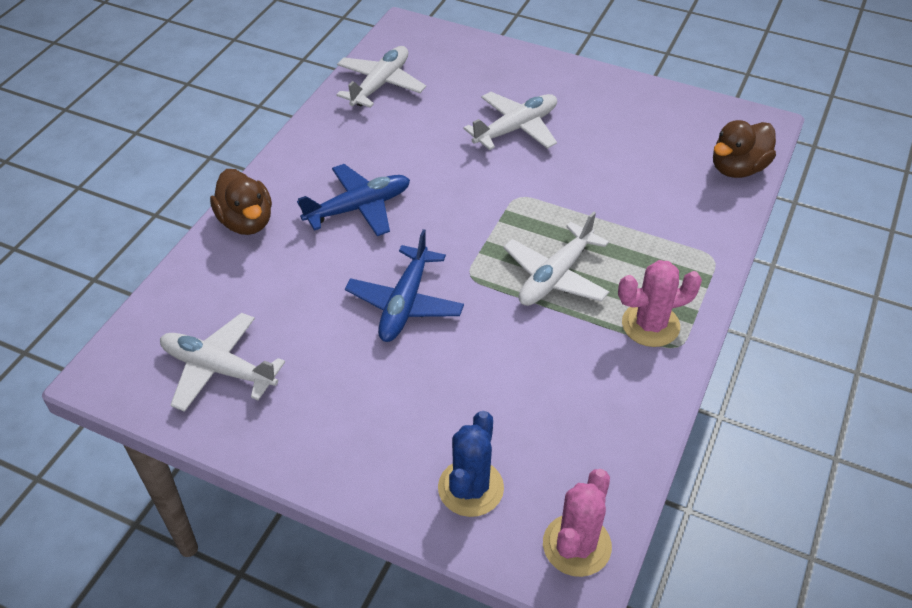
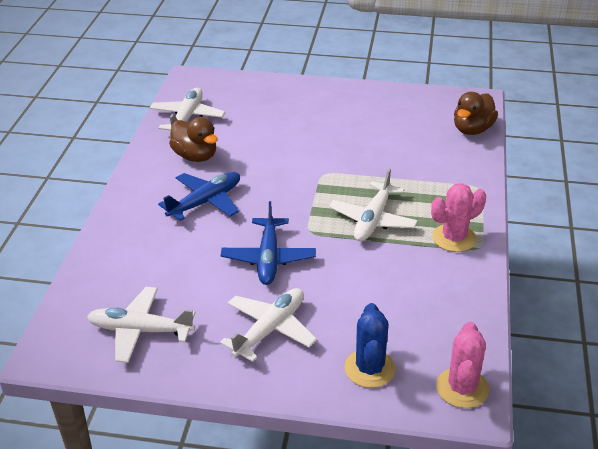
camera: 15 degrees left, 10 degrees down
(246, 222) = (120, 227): brown duck -> brown duck (195, 156)
(516, 128) = (303, 130): white plane -> white plane (270, 329)

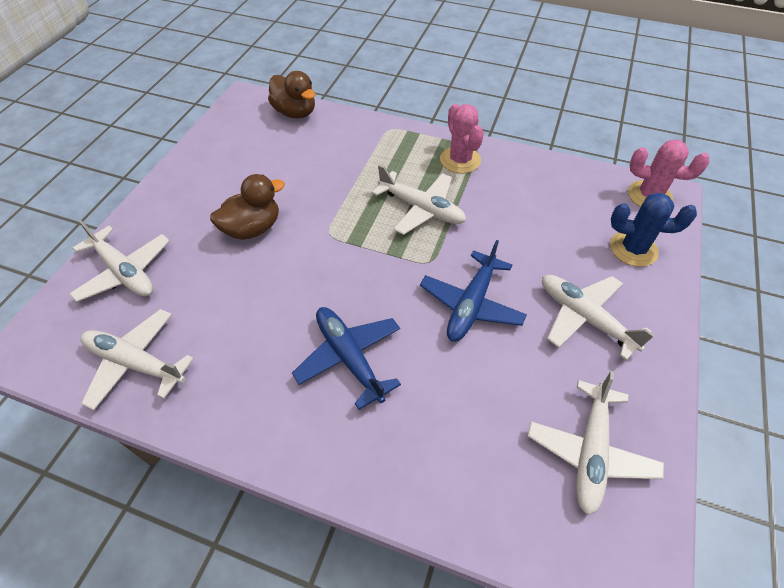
camera: 80 degrees left, 15 degrees up
(195, 156) = (240, 360): brown duck -> brown duck (252, 228)
(258, 94) = (125, 272): none -> white plane
(268, 259) = (471, 305): blue plane -> blue plane turned 105 degrees clockwise

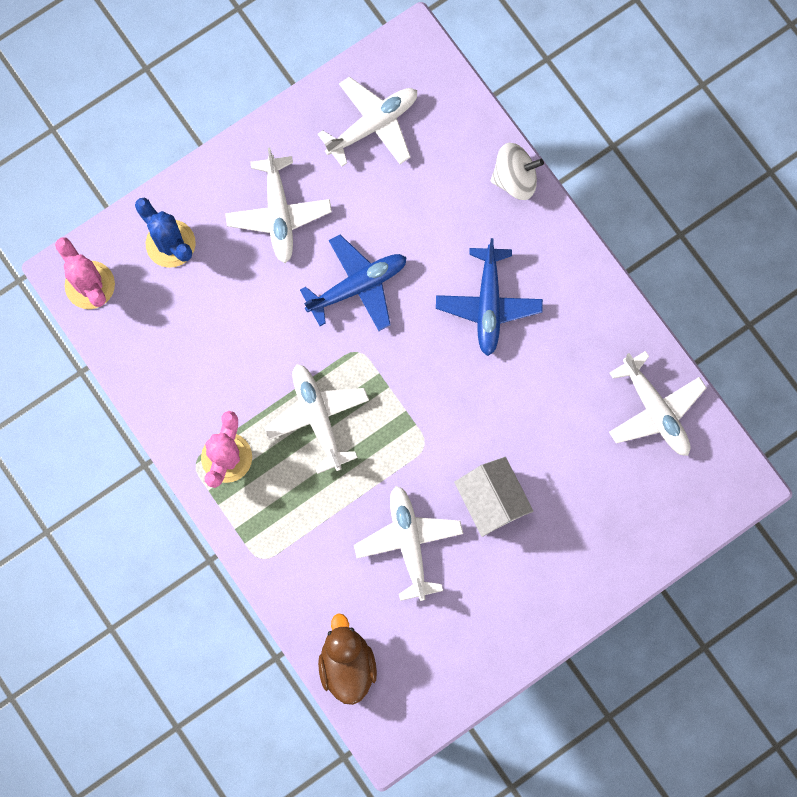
camera: 145 degrees left, 25 degrees up
(125, 272) = (630, 521): white plane -> white plane (408, 542)
(252, 228) = (491, 501): brown duck -> white house
(408, 496) = (515, 179): none -> white spinning top

